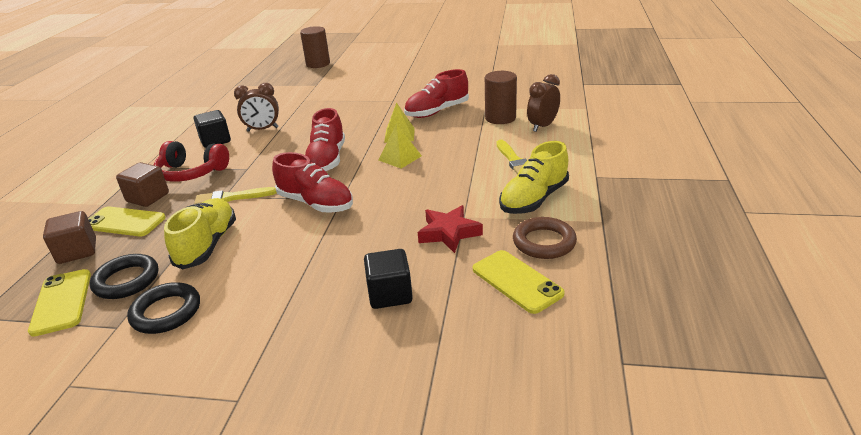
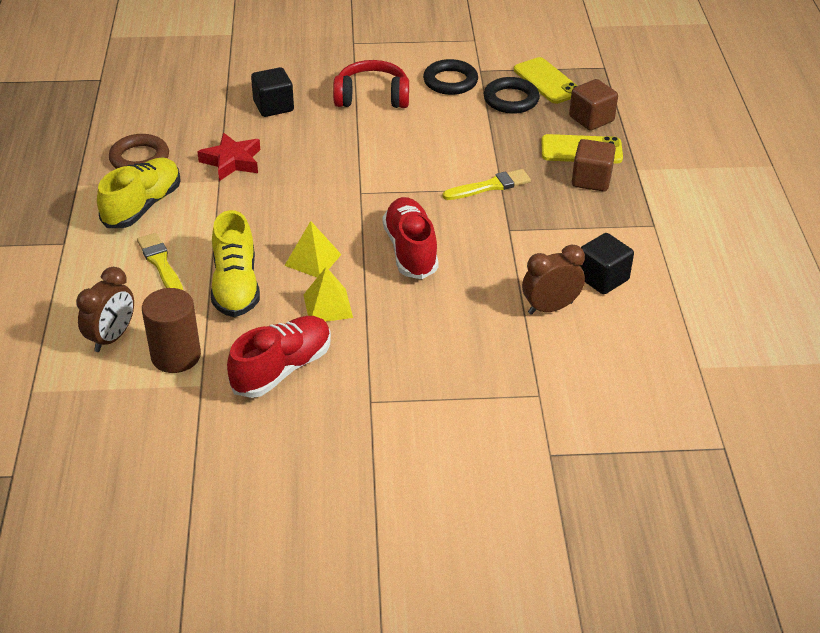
camera: 165 degrees right, 10 degrees up
(191, 173) = (576, 218): red headphones -> red headphones (372, 97)
(207, 245) = (467, 134): yellow shoe -> yellow shoe (235, 286)
(316, 203) = (386, 185): red shoe -> none
(318, 64) = (605, 551): brown cylinder -> none
(516, 281) = (168, 123): yellow phone -> none

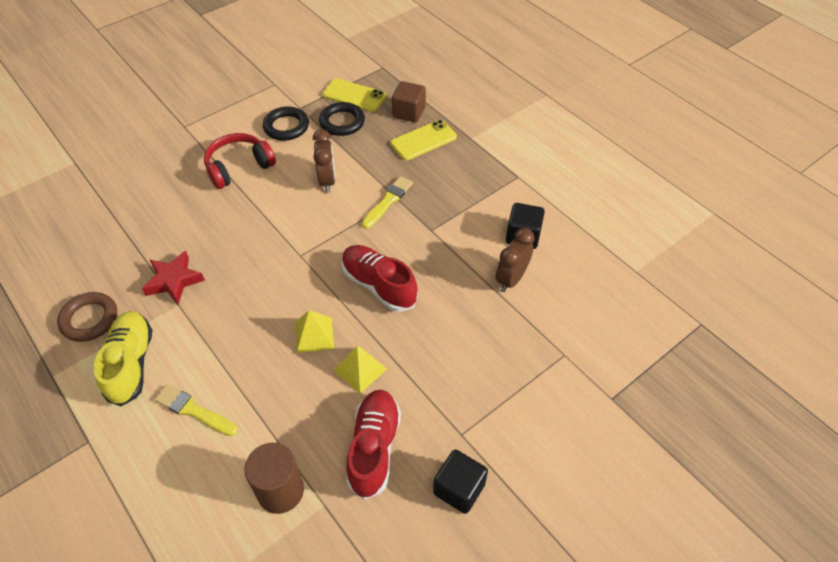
camera: 35 degrees left, 10 degrees up
(112, 337) = (211, 508): brown clock -> brown clock (327, 181)
(235, 286) = (274, 394): yellow shoe -> none
(273, 106) = (166, 213): black cube -> black cube (459, 489)
(591, 180) = (450, 161): brown cube -> none

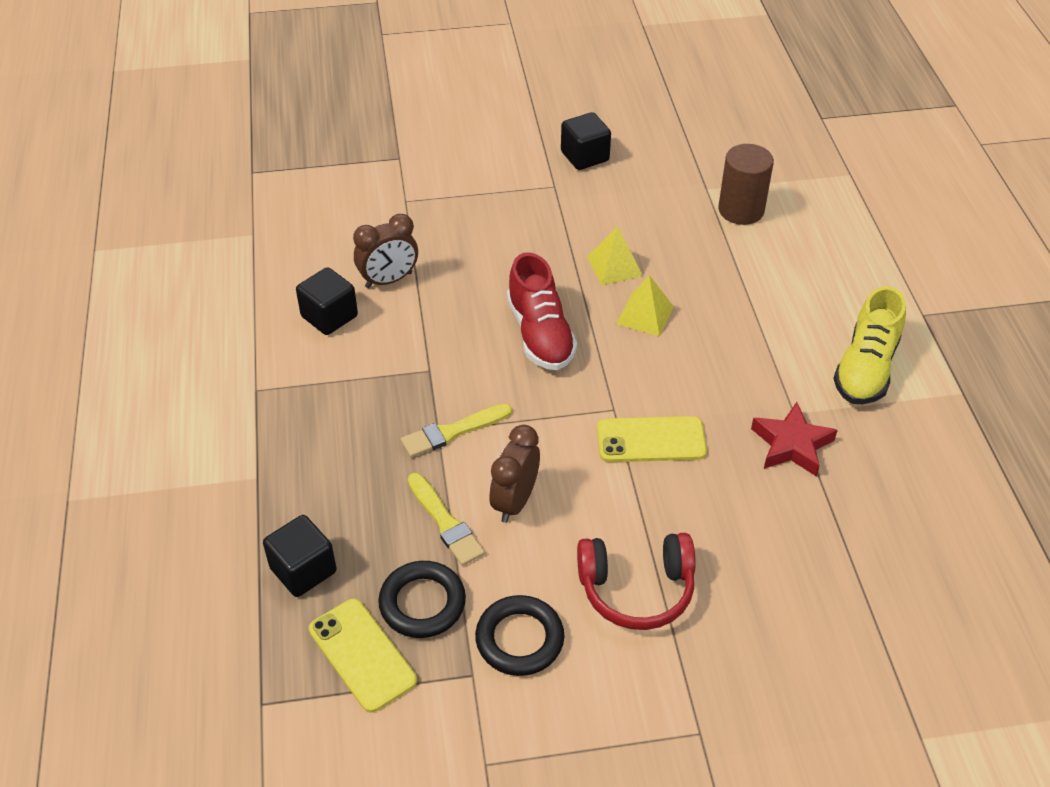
camera: 150 degrees left, 5 degrees down
(89, 319) = (912, 440): brown ring -> none
(193, 410) = (804, 298): yellow brush -> yellow brush (445, 522)
(374, 448) = (640, 206): red shoe -> none
(409, 112) = (303, 570): brown cube -> black cube
(423, 140) = (326, 505): yellow phone -> yellow phone (651, 440)

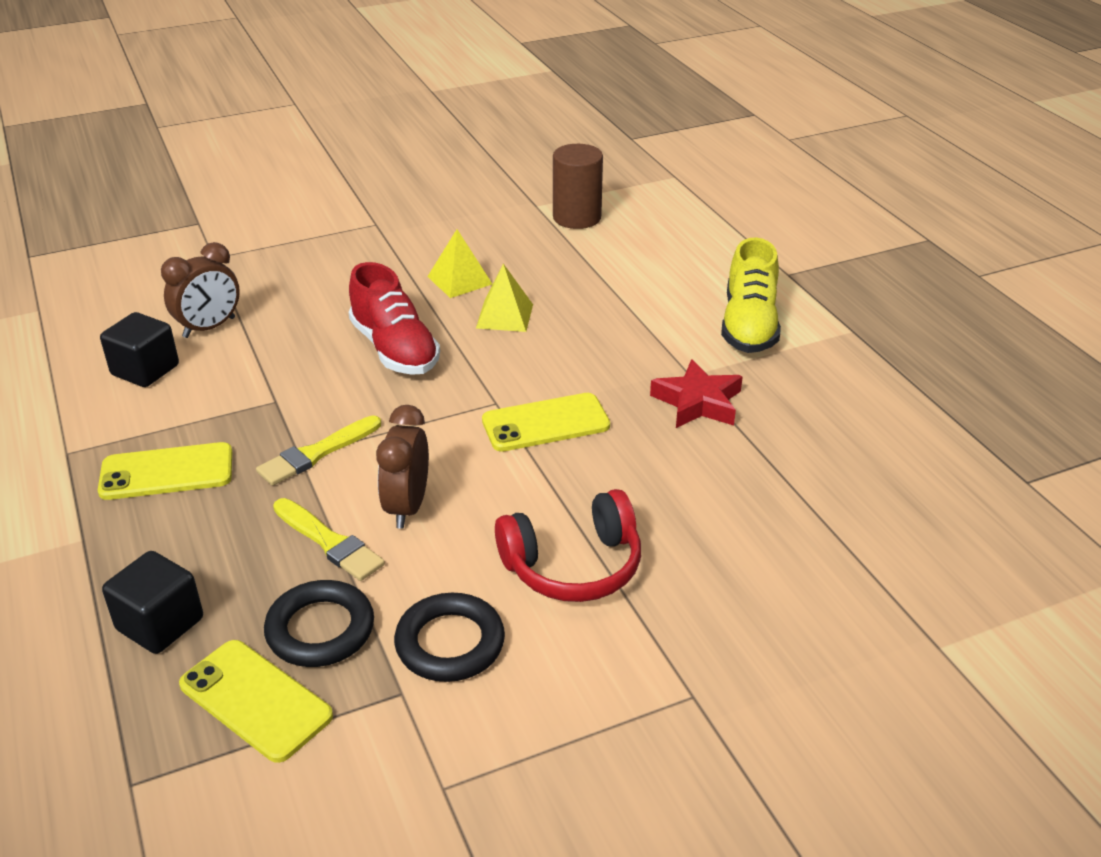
camera: 15 degrees left, 10 degrees down
(330, 426) = (167, 472): none -> yellow phone
(584, 156) = (401, 196): black cube -> none

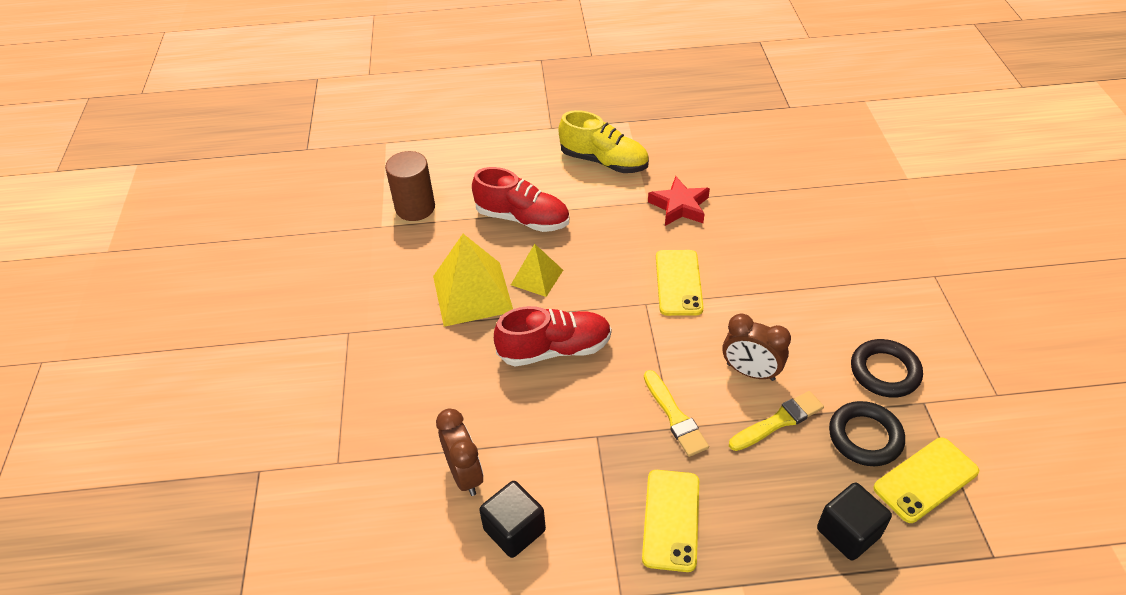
camera: 70 degrees left, 10 degrees up
(459, 280) = (472, 293): yellow pyramid -> yellow pyramid, size x1.73
(573, 566) = (824, 300): red headphones -> none
(599, 287) = (523, 218): none -> red shoe

